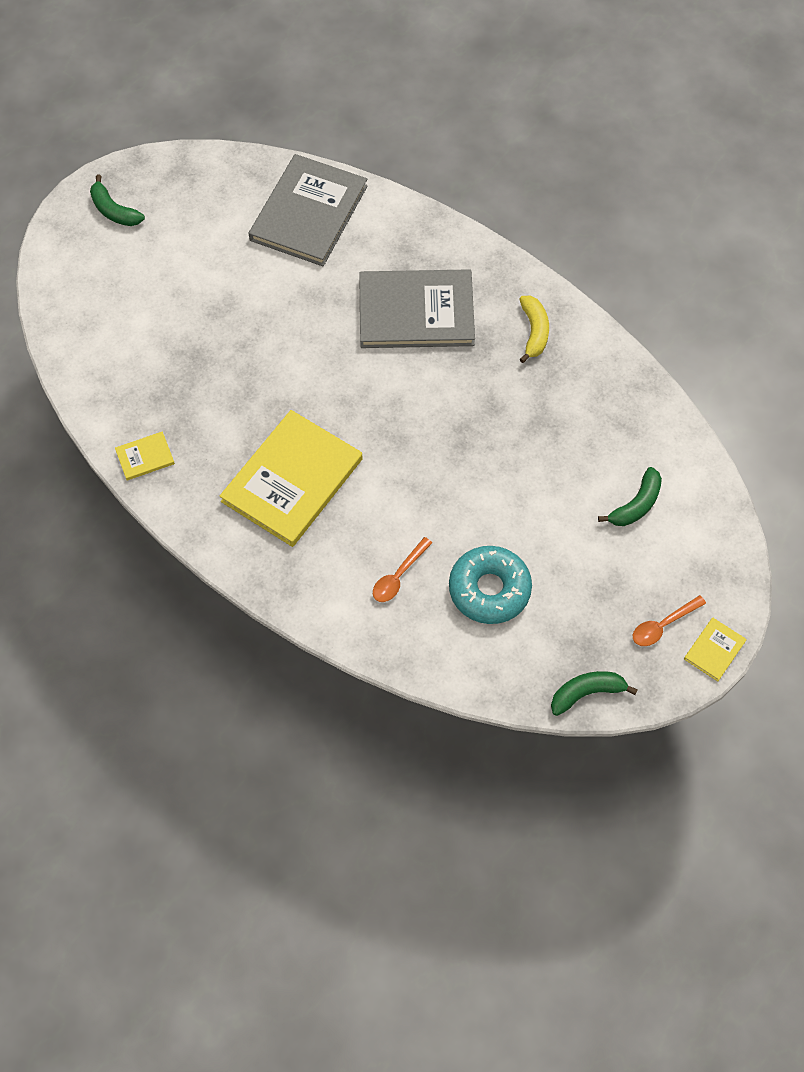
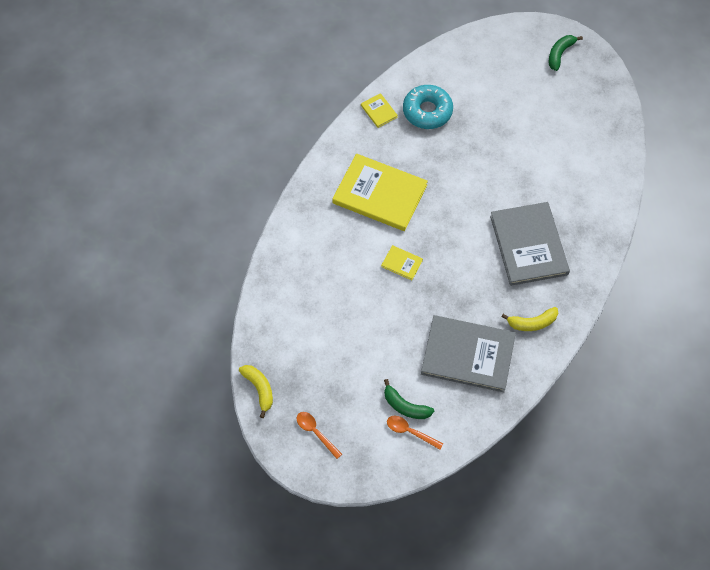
camera: 80 degrees right, 0 degrees up
(309, 213) = (593, 165): grey book -> grey book (468, 355)
(398, 576) = (323, 266): orange spoon -> orange spoon (410, 432)
(489, 589) = (323, 321): turquoise donut -> turquoise donut (427, 111)
(586, 693) = (259, 389): green banana -> yellow banana
(714, 650) = (303, 468): yellow book -> yellow book (402, 263)

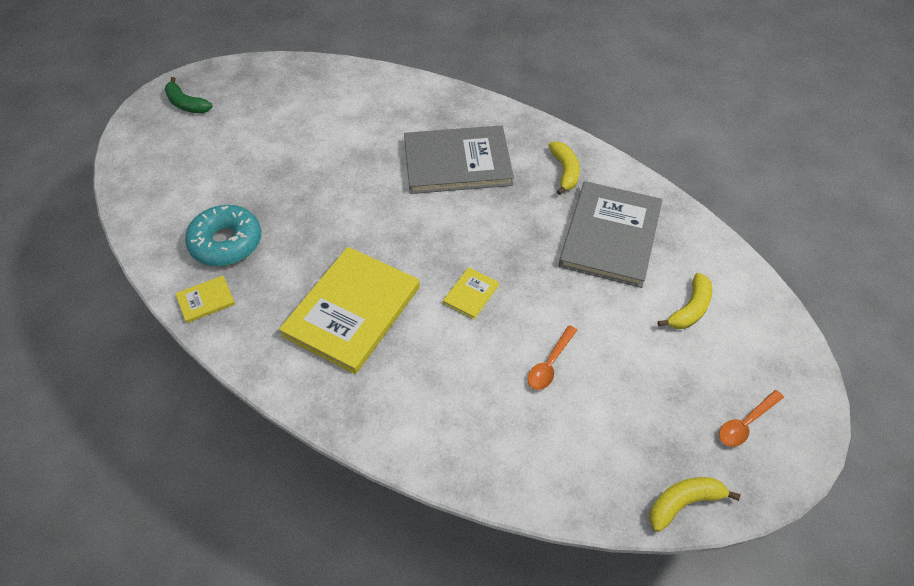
camera: 85 degrees left, 10 degrees down
(405, 406) = (690, 309): green banana -> yellow banana
(410, 432) = (726, 307): orange spoon -> orange spoon (550, 364)

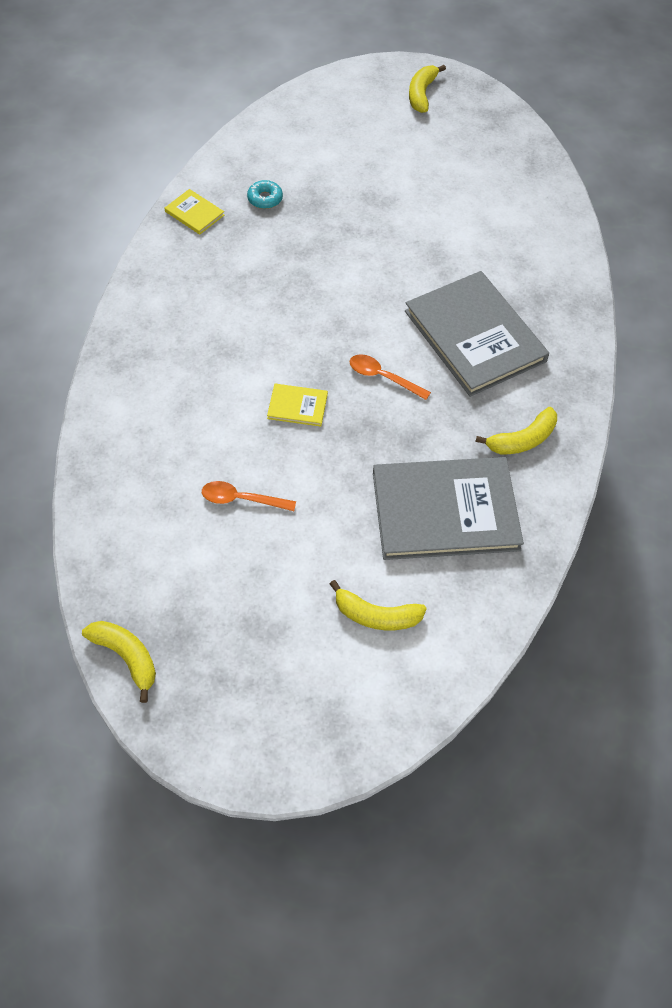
camera: 65 degrees right, 5 degrees up
(186, 104) = (421, 94): green banana -> yellow banana
(226, 243) = (265, 199): turquoise donut -> turquoise donut, size x0.47
(352, 311) = (231, 320): yellow book -> none
(745, 423) = (243, 700): orange spoon -> orange spoon (383, 377)

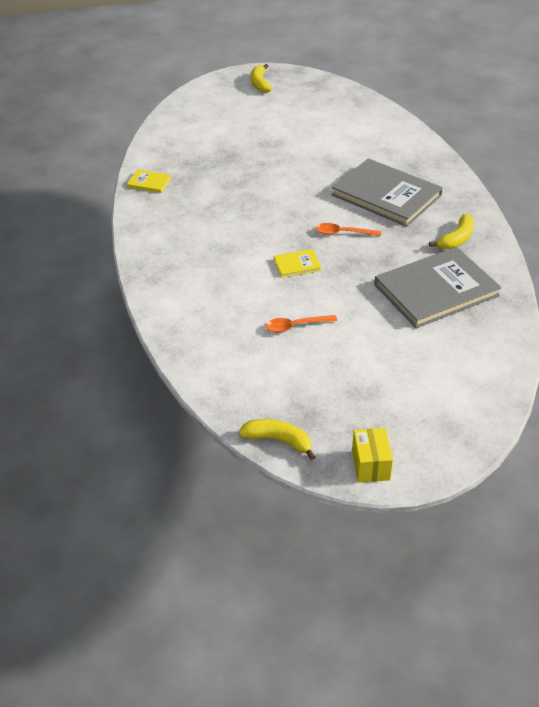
camera: 20 degrees left, 15 degrees down
(209, 736) = (370, 465): none -> yellow box
(265, 199) = (193, 162): turquoise donut -> none
(376, 615) = (433, 359): yellow banana -> none

